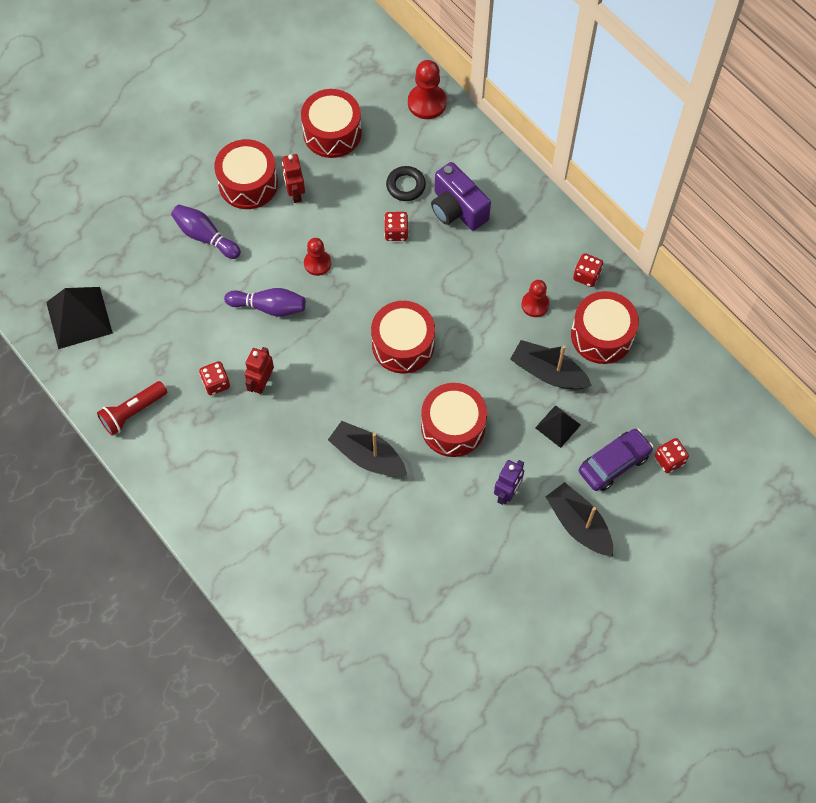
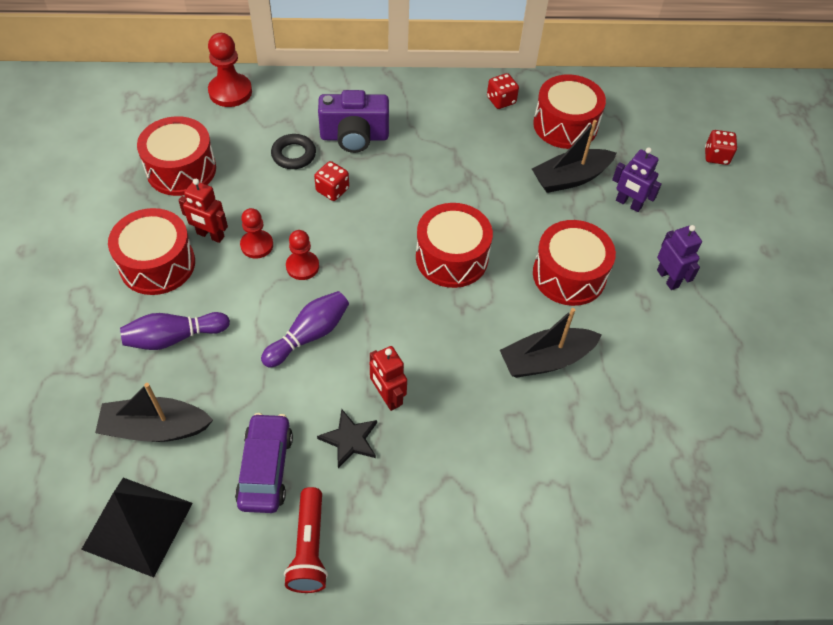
camera: 55 degrees left, 10 degrees down
(216, 383) = (350, 439): red dice -> black star
(535, 305) = (497, 146): red pawn -> red pawn (257, 245)
(558, 426) = (628, 204): black pyramid -> purple robot
(579, 524) = (736, 249): black boat -> black boat (155, 428)
(614, 463) = (693, 191): purple car -> purple car (265, 468)

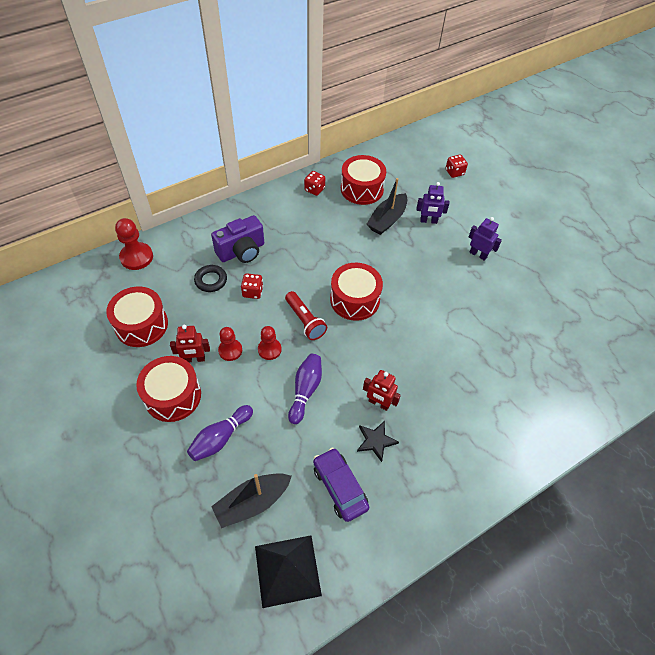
camera: 30 degrees left, 0 degrees up
(309, 548) = (400, 519): red flashlight -> red flashlight (305, 321)
(546, 360) = (449, 334): black boat -> none
(569, 275) = (426, 278): red drum -> none

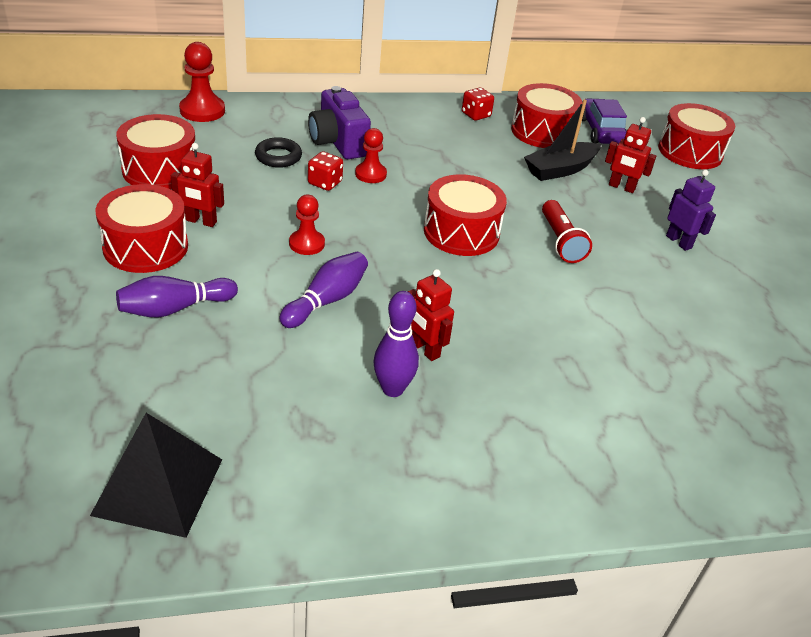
camera: 20 degrees right, 15 degrees down
(230, 350) = (253, 228): red pawn -> red pawn (370, 174)
(241, 251) = (338, 142): purple camera -> purple camera turned 75 degrees clockwise
(252, 502) = (166, 391): black boat -> none
(305, 321) = (376, 231): red flashlight -> red flashlight (561, 241)
(340, 487) = (303, 421): purple car -> purple car (600, 131)
(376, 441) = (392, 389): black star -> purple bowling pin
(428, 221) = (621, 187): purple robot -> red robot
(454, 172) = (690, 152): red dice -> red drum

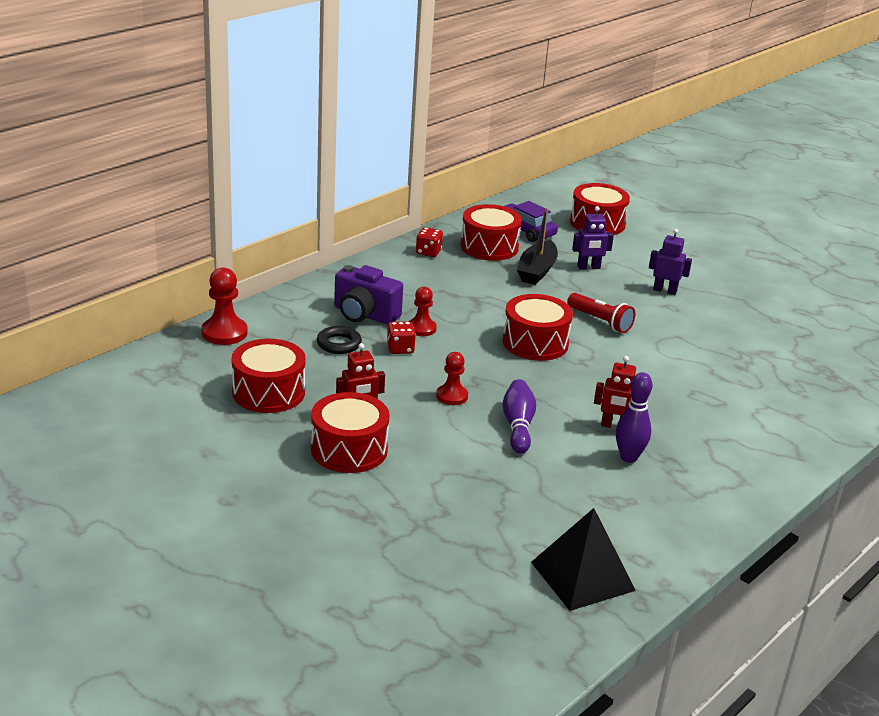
camera: 35 degrees left, 10 degrees down
(175, 308) = (433, 478): purple bowling pin -> none
(621, 187) = (588, 267): red robot -> purple robot

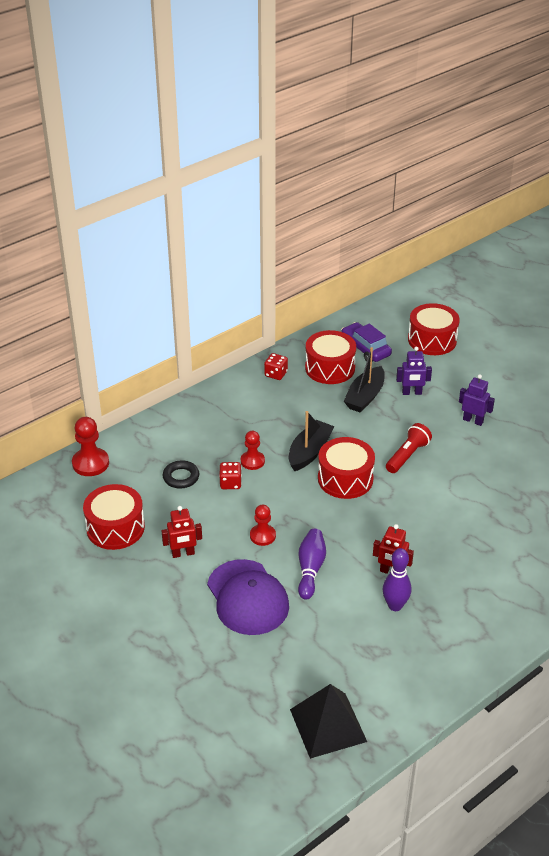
camera: 10 degrees right, 10 degrees up
(349, 449) = (168, 590): red drum -> none
(364, 315) = (208, 445): purple camera -> none
(449, 454) = (247, 597): none -> purple cap
(486, 319) = (309, 452): none -> black boat
(600, 321) = (407, 455): red flashlight -> red flashlight turned 105 degrees counterclockwise

